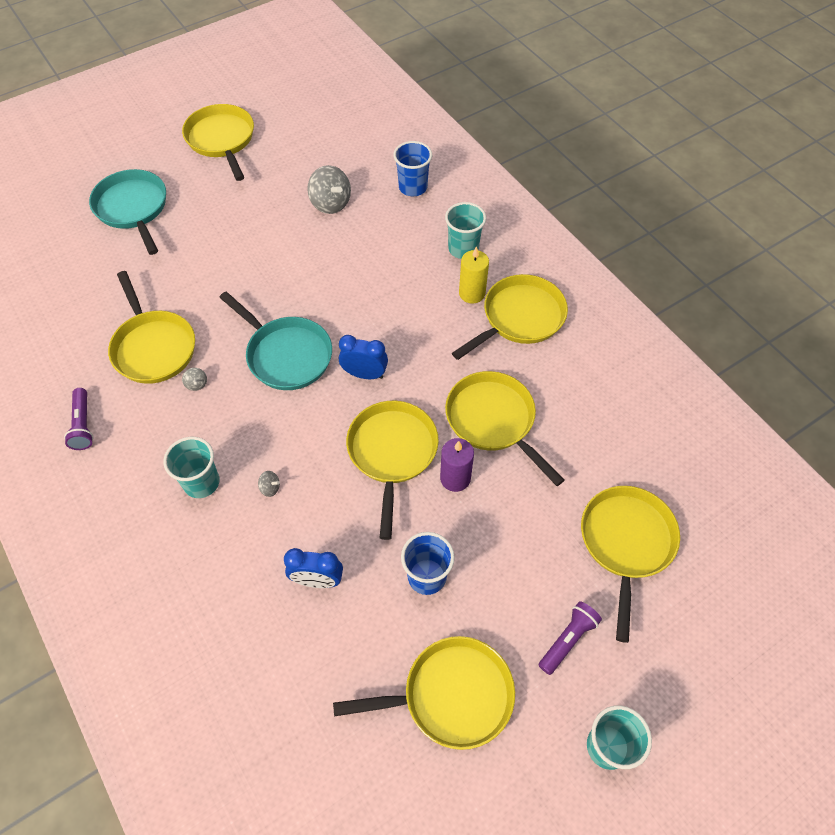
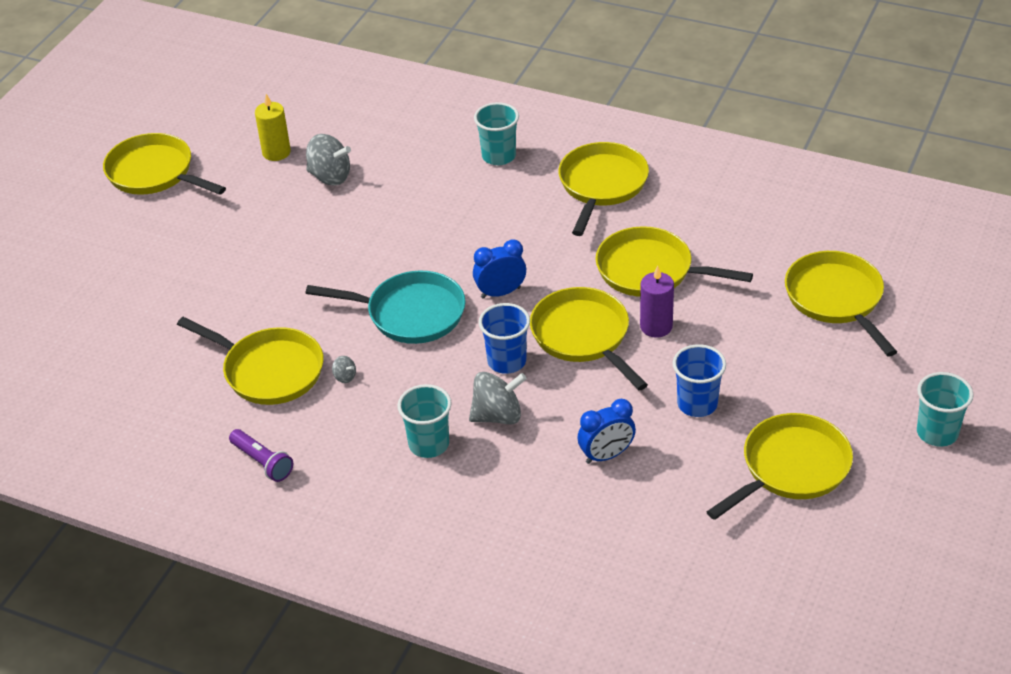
camera: 30 degrees left, 15 degrees down
(133, 208) = (119, 272): turquoise pan -> none
(270, 488) = (498, 415): grey spinning top -> grey spinning top, size x2.21
(413, 187) = (401, 128): blue cup -> blue cup (507, 361)
(472, 293) = (540, 186): yellow candle -> yellow candle (276, 152)
(567, 640) = (848, 385): purple flashlight -> none

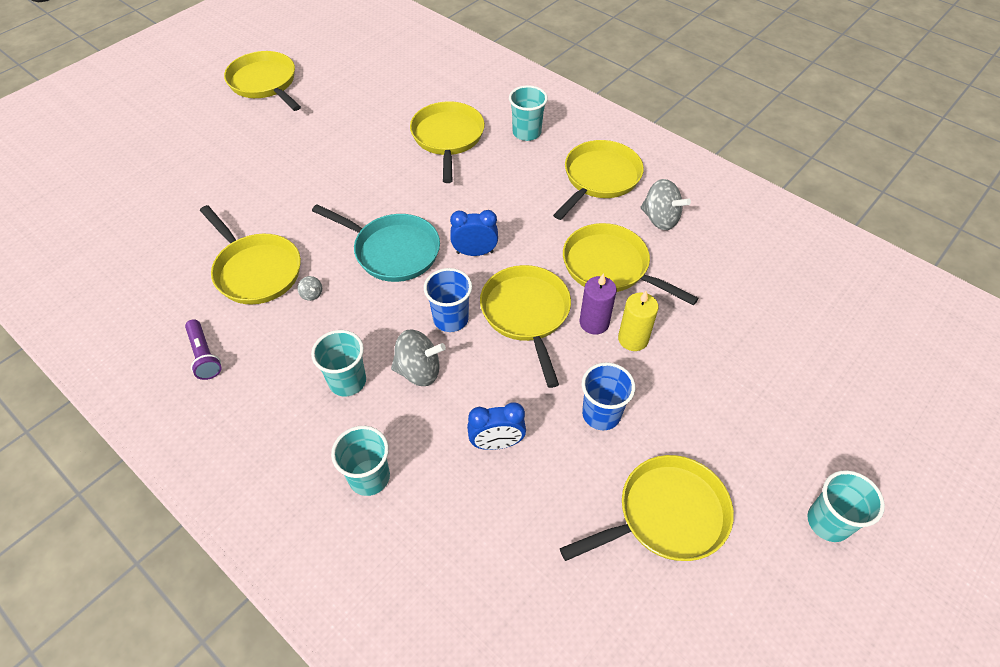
camera: 15 degrees right, 10 degrees up
(276, 152) = (360, 88): yellow candle -> yellow candle (633, 339)
(330, 177) = (389, 117): grey spinning top -> grey spinning top (660, 219)
(496, 516) = (369, 477): none -> turquoise cup
(836, 299) = (770, 342): yellow pan -> yellow pan (448, 138)

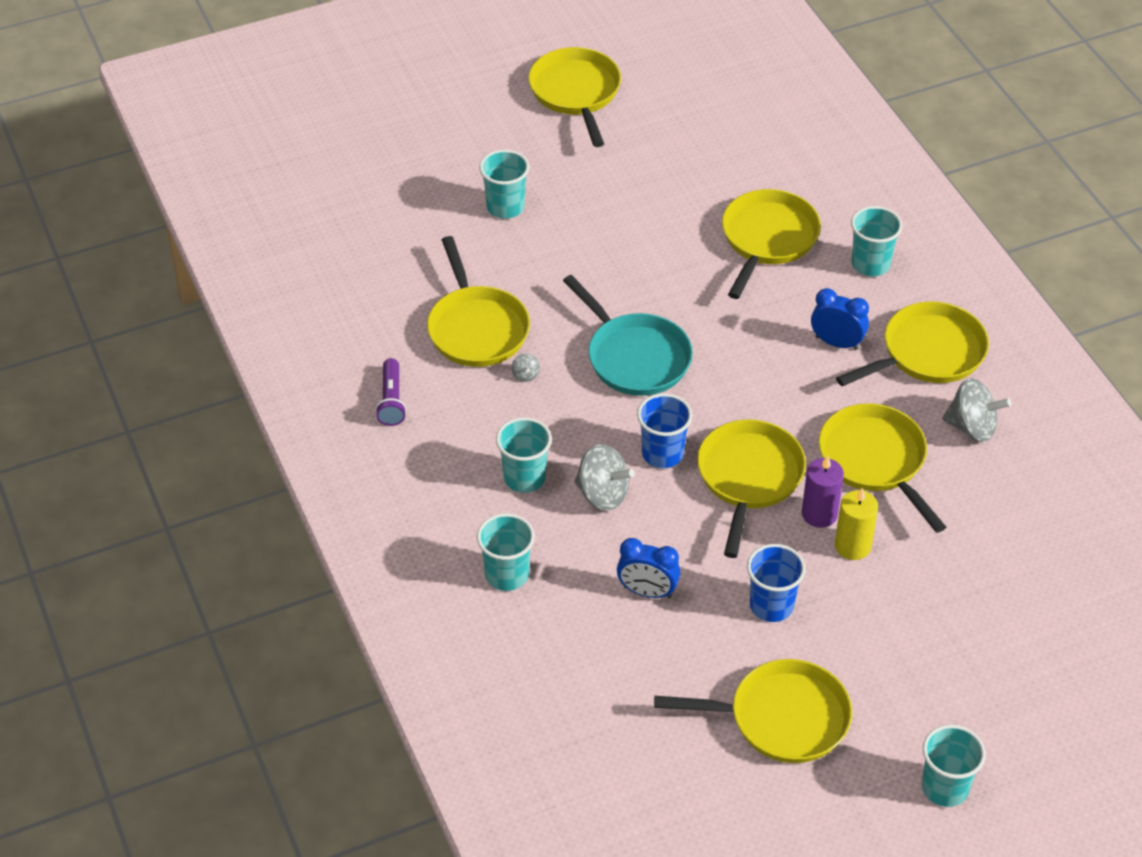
camera: 25 degrees right, 5 degrees down
(243, 173) = (505, 207): none -> turquoise cup
(475, 252) = (727, 390): blue clock -> blue clock (836, 343)
(660, 219) = (972, 427): grey spinning top -> grey spinning top turned 45 degrees counterclockwise

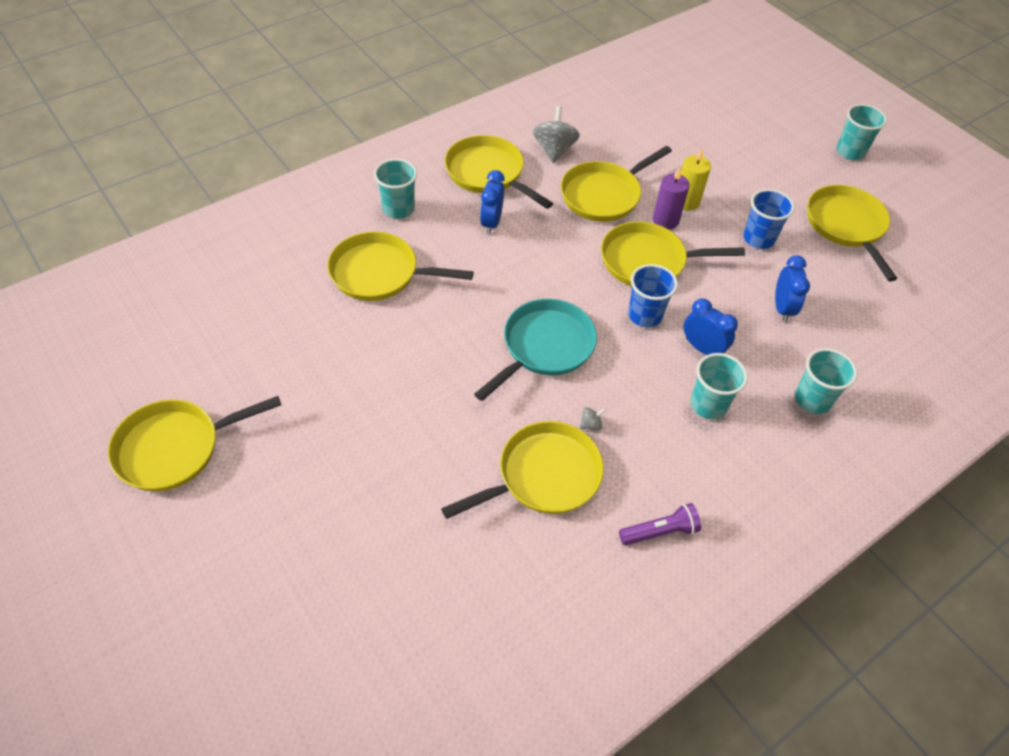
camera: 105 degrees left, 5 degrees up
(505, 207) = (365, 483): turquoise cup -> none
(602, 494) = (702, 348): grey spinning top -> blue clock

